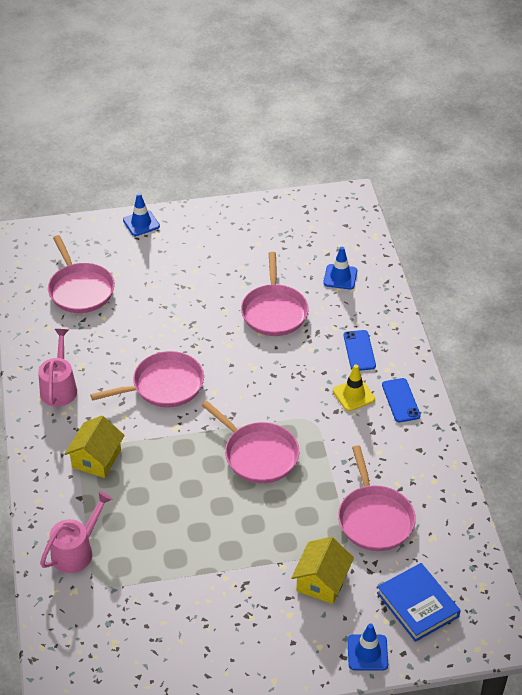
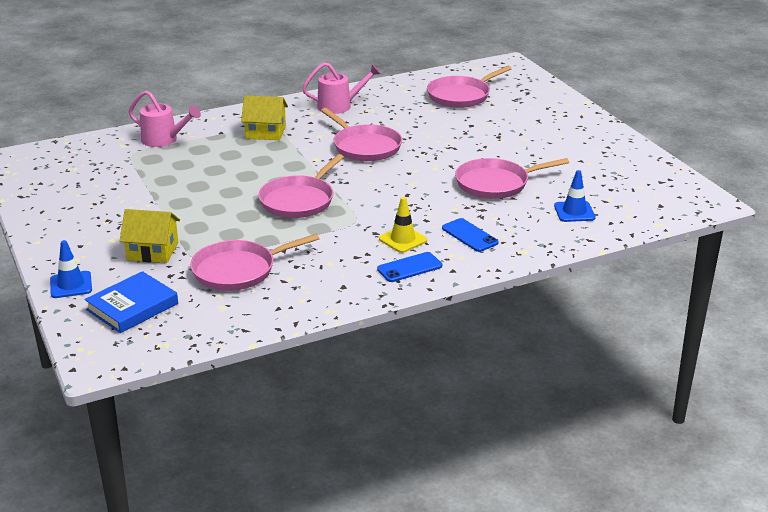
camera: 75 degrees right, 15 degrees down
(141, 223) = (568, 106): blue traffic cone -> none
(359, 350) = (469, 235): blue phone -> blue phone turned 75 degrees clockwise

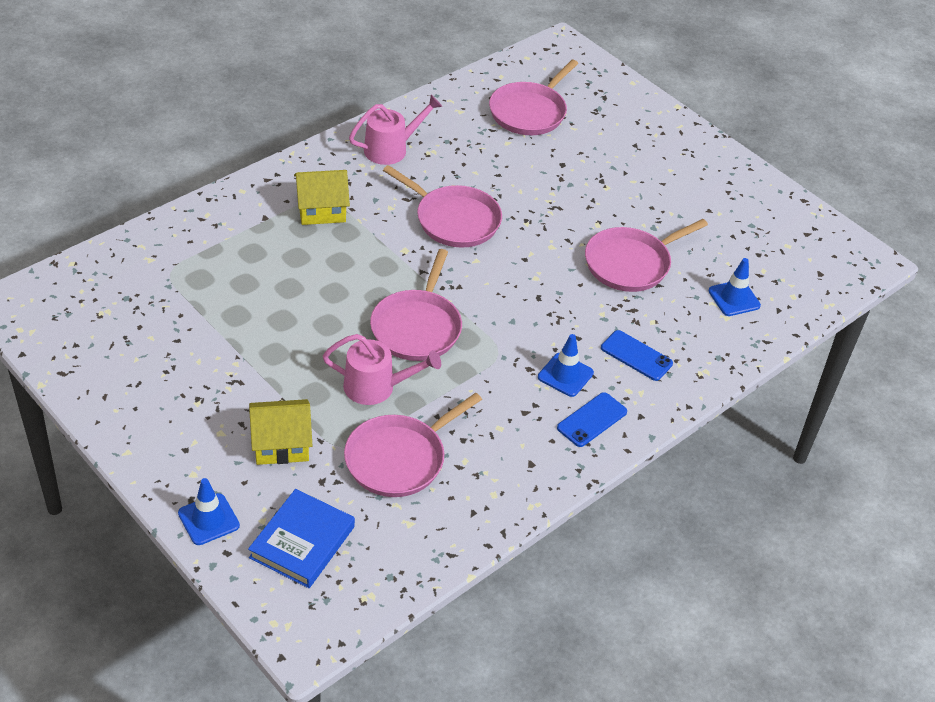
camera: 20 degrees left, 15 degrees up
(164, 140) = (199, 241): pink watering can -> pink watering can (377, 387)
(403, 240) = (565, 375): yellow traffic cone -> blue traffic cone

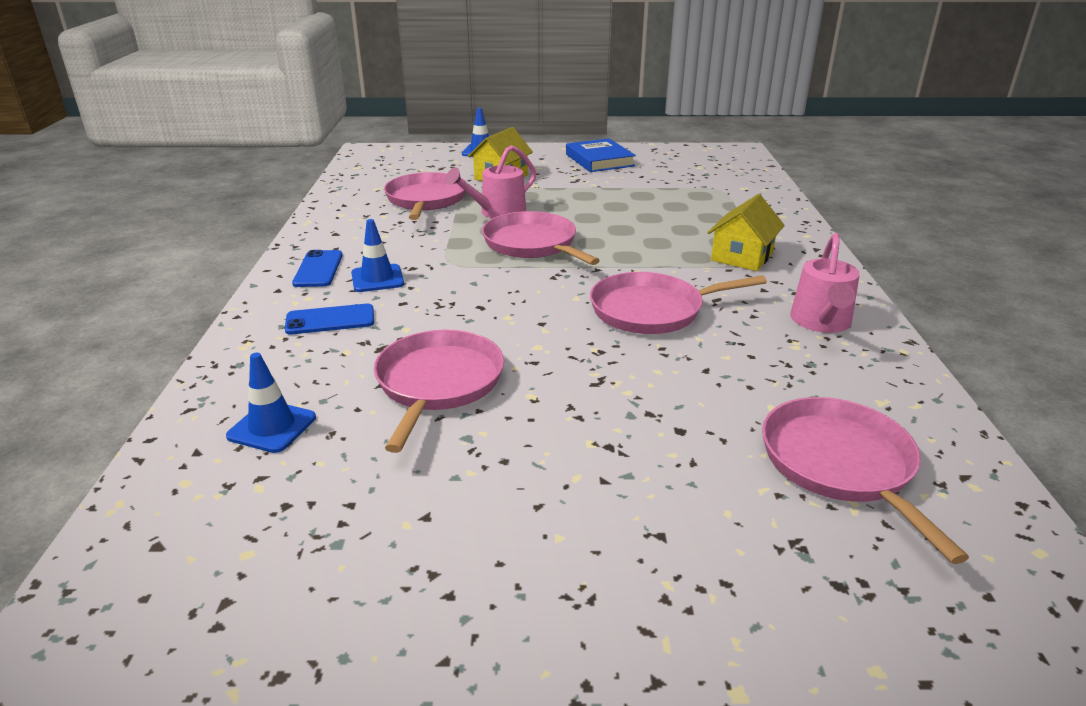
camera: 135 degrees right, 15 degrees down
(302, 542) = (422, 164): blue book -> blue book (599, 160)

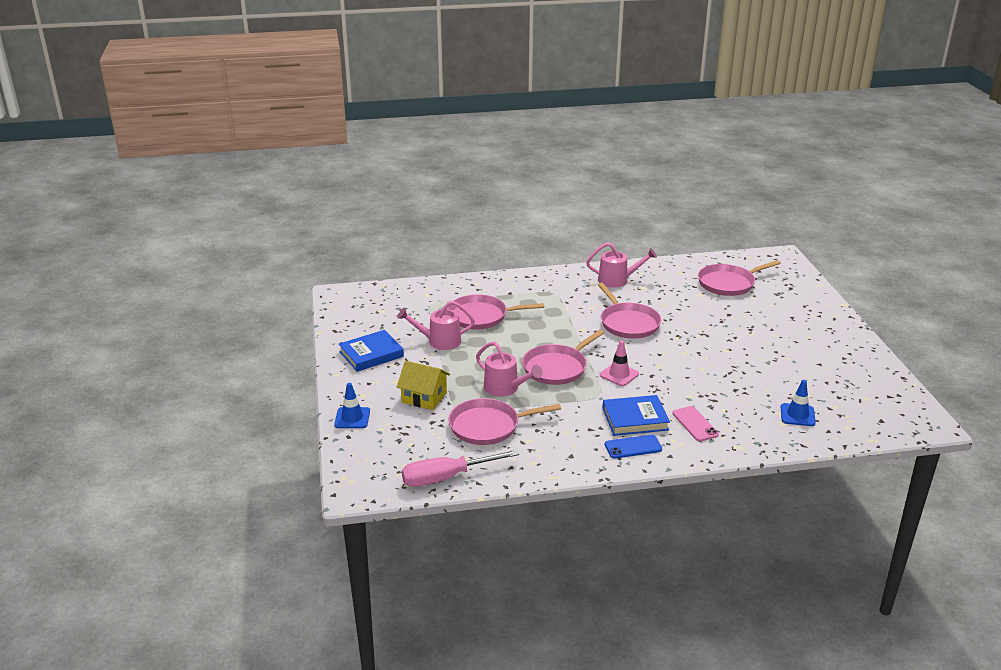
camera: 100 degrees left, 0 degrees up
(330, 320) = (695, 424): blue phone -> pink phone
(353, 179) = (446, 478): none -> pink screwdriver
(377, 278) = (635, 419): blue traffic cone -> blue book
(438, 383) = (733, 376): pink pan -> pink pan (481, 316)
(495, 282) = (619, 374): none -> pink traffic cone
(620, 188) = (439, 341): none -> pink watering can
(742, 256) = (547, 298): yellow house -> none

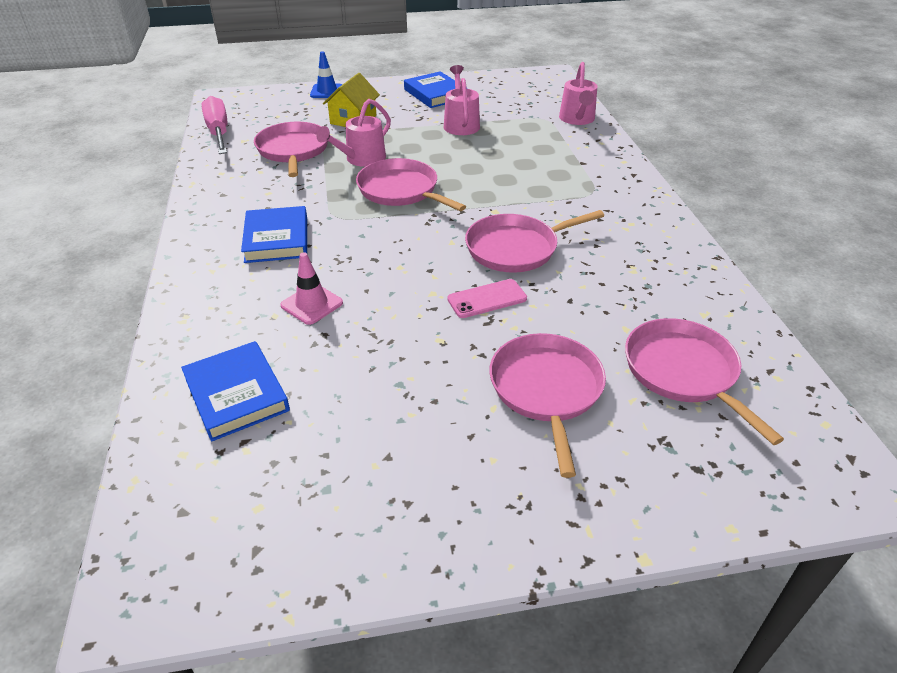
camera: 90 degrees right, 10 degrees up
(481, 316) = (518, 145): pink pan -> pink pan (546, 389)
(618, 280) = (649, 247): pink watering can -> pink watering can (577, 120)
(619, 374) = (380, 233): pink traffic cone -> pink traffic cone (312, 304)
(633, 447) = (221, 234): blue phone -> none
(695, 424) = (250, 286): pink phone -> pink phone (487, 299)
(797, 415) = (237, 394): blue traffic cone -> blue book

